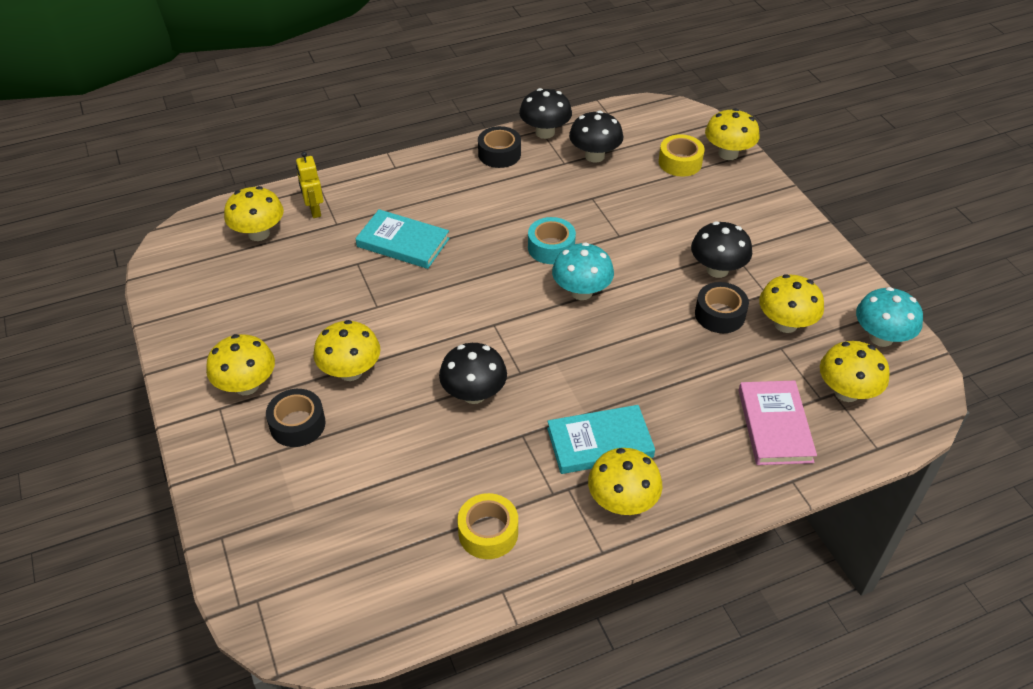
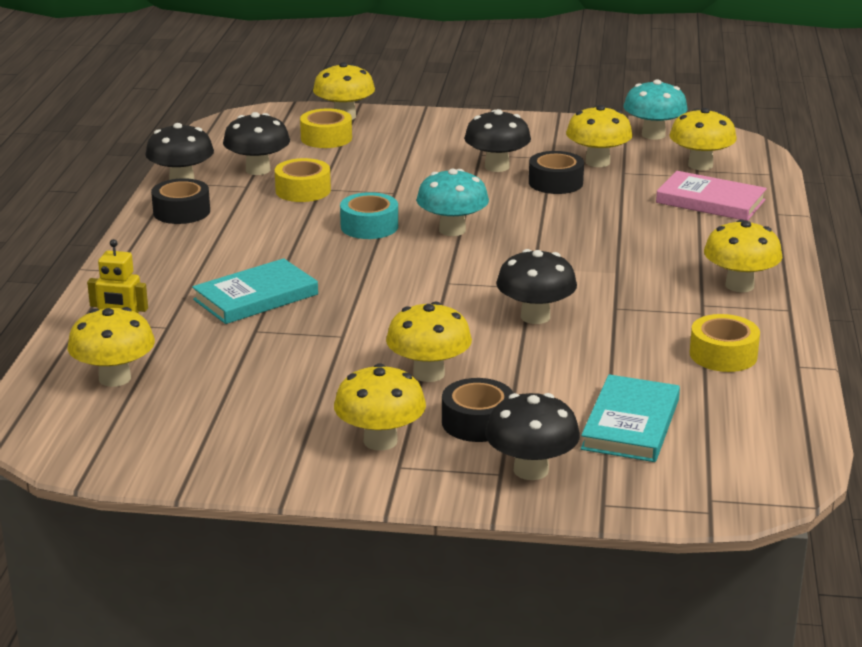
camera: 60 degrees left, 20 degrees down
(247, 479) = (531, 470): none -> black mushroom
(581, 191) = (303, 190): none -> yellow tape
(600, 442) = (660, 276): turquoise book -> turquoise book (630, 424)

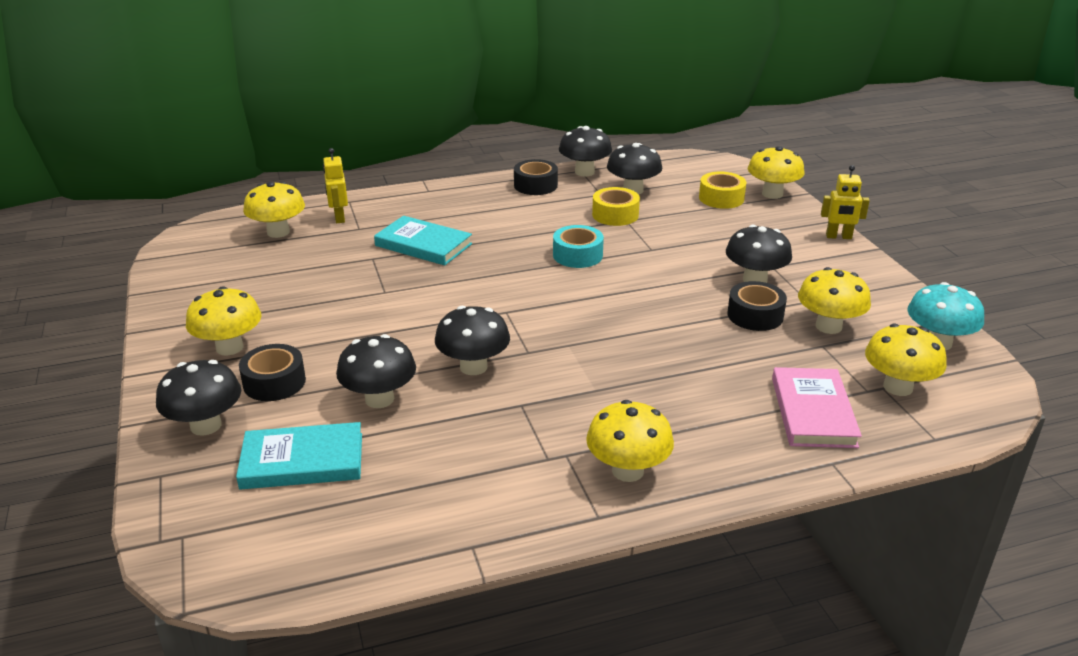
camera: 65 degrees right, 5 degrees up
(429, 374) = (343, 342): yellow mushroom -> none
(452, 230) = (605, 290): turquoise mushroom -> none
(456, 116) = (838, 237): none -> yellow robot
(554, 371) = (379, 399): none -> black mushroom
(723, 355) = (466, 490): yellow tape -> none

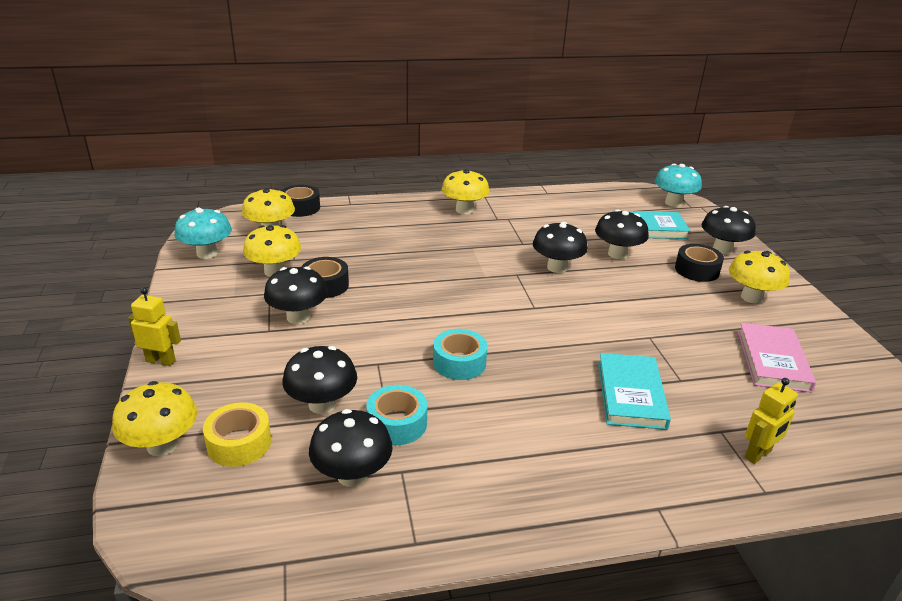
camera: 175 degrees left, 0 degrees up
(212, 545) = (673, 203): none -> turquoise mushroom
(278, 232) = (818, 433): yellow mushroom -> none
(339, 218) = (758, 454): yellow robot -> yellow robot turned 60 degrees clockwise
(423, 245) = (631, 394): turquoise book -> turquoise book turned 60 degrees clockwise
(535, 185) = (494, 504): black tape -> black tape (300, 208)
(584, 172) = (410, 536): black mushroom -> black mushroom (322, 404)
(615, 215) = (397, 423): yellow tape -> turquoise tape
(813, 412) = (339, 224): pink book -> pink book (772, 360)

